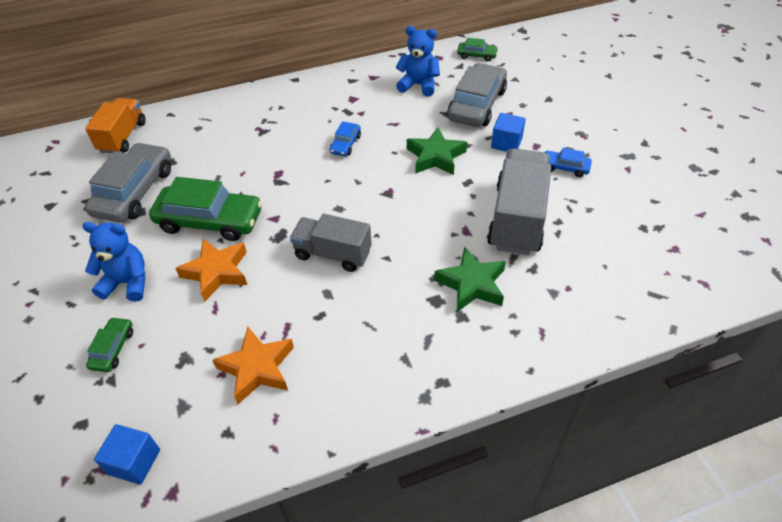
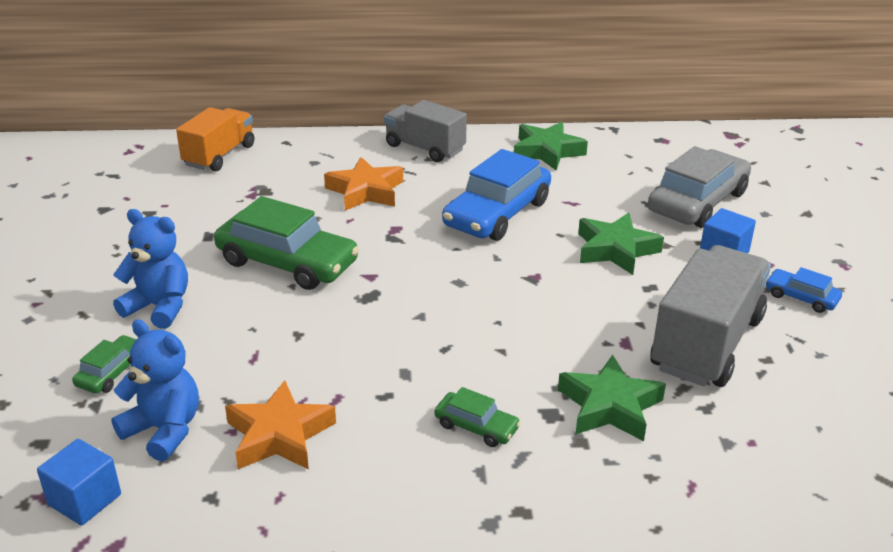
camera: 15 degrees right, 15 degrees down
(135, 192) = (209, 214): grey car -> none
(217, 272) = (272, 319): orange star -> orange star (365, 191)
(333, 254) = (430, 331): grey truck -> grey truck (425, 148)
(345, 144) = (497, 213): blue car -> blue car, size x2.09
(363, 83) = (547, 151): none -> green star
(418, 85) = (623, 166): blue teddy bear -> blue teddy bear (164, 430)
(476, 55) = (719, 146): green car -> green car (476, 427)

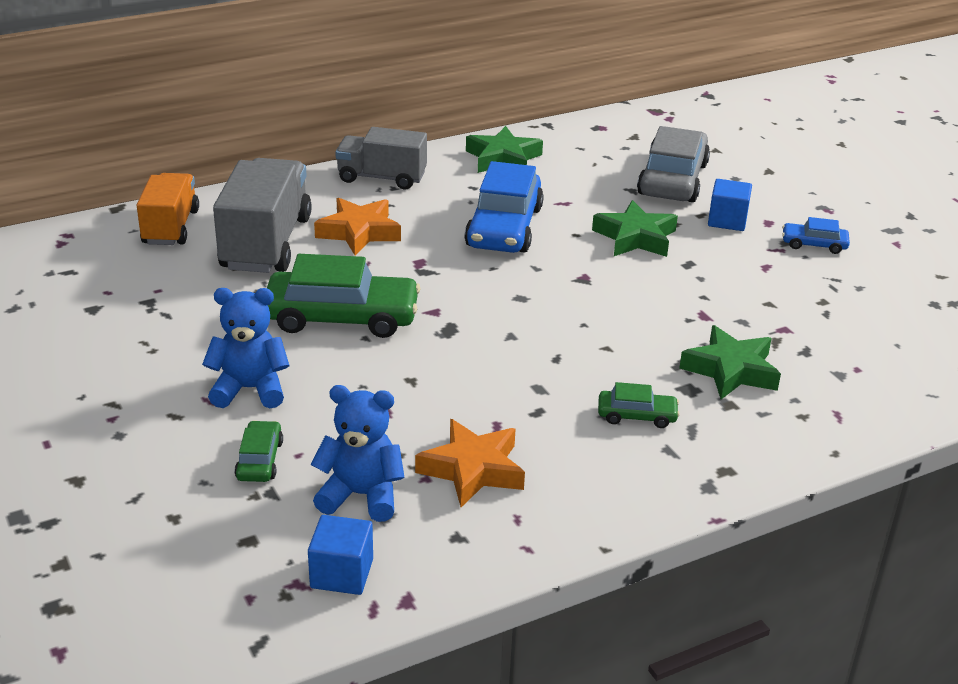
camera: 25 degrees left, 0 degrees up
(706, 343) = (768, 300): grey truck -> grey truck (266, 243)

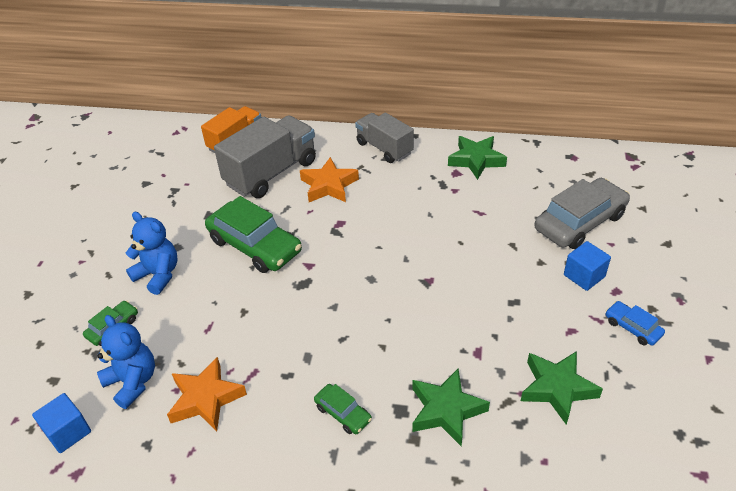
camera: 40 degrees right, 10 degrees up
(504, 227) = (419, 217): blue car -> none
(635, 237) = (499, 262): green star -> green star (557, 388)

